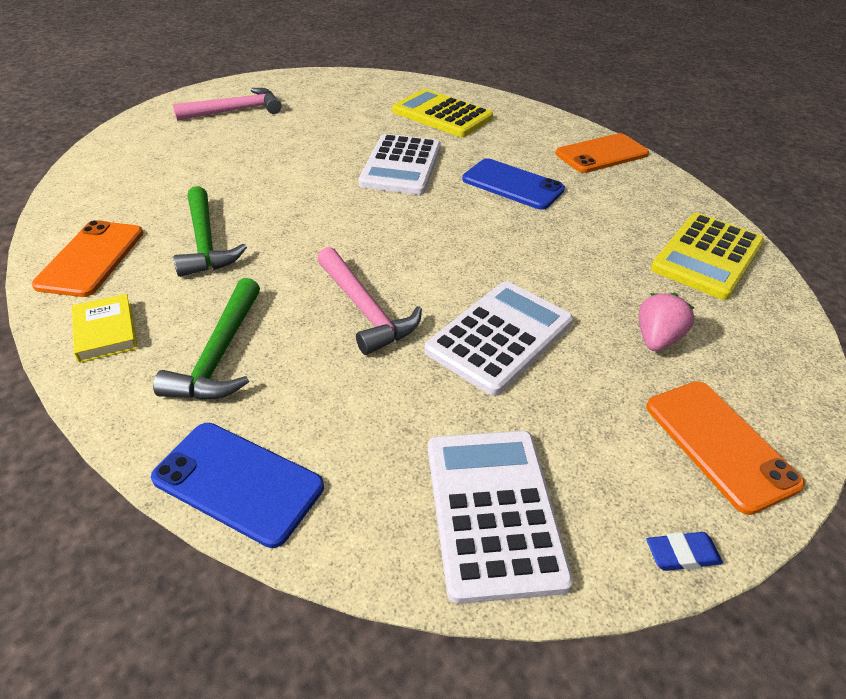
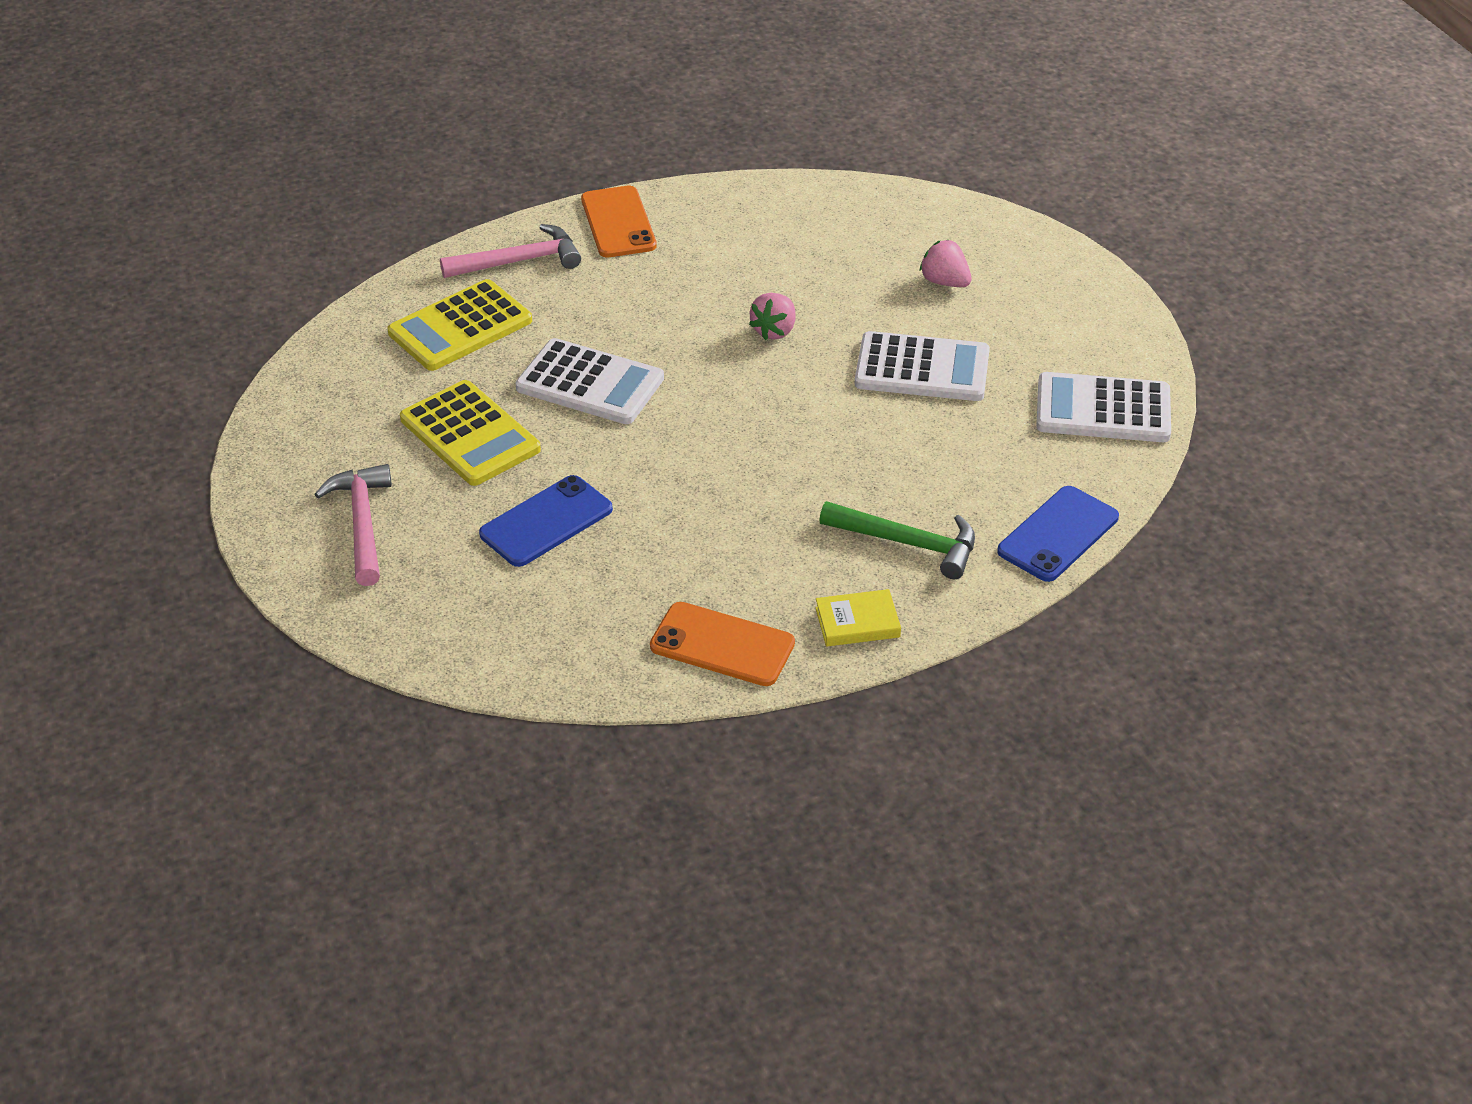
camera: 75 degrees left, 0 degrees up
(205, 242) = (714, 553): green hammer -> none
(365, 309) = (864, 445): pink hammer -> pink hammer (519, 261)
(500, 337) = (922, 369): white calculator -> white calculator turned 135 degrees clockwise
(510, 240) = (774, 331): none -> pink strawberry
(512, 185) = (665, 305): blue phone -> blue phone (546, 522)
(682, 554) = (1147, 335): blue eraser -> none
(707, 256) = (837, 215): yellow calculator -> yellow calculator (470, 434)
(719, 444) = (1061, 288): orange phone -> none

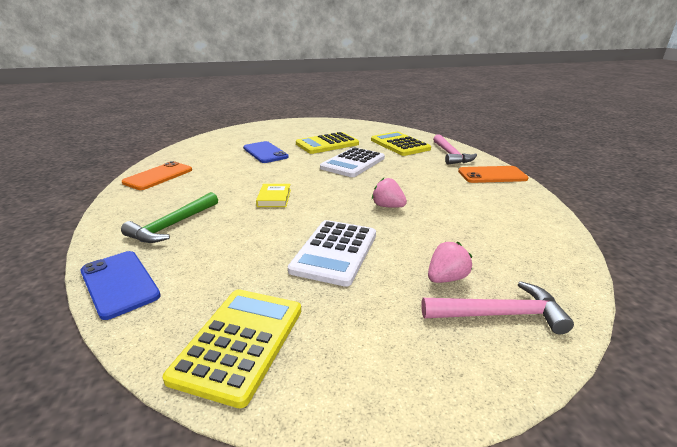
camera: 100 degrees right, 15 degrees down
(362, 524) = (286, 130): pink hammer -> pink hammer (499, 314)
(857, 622) = (132, 205): yellow book -> yellow book (274, 198)
(1103, 409) = (240, 342): white calculator -> yellow calculator

